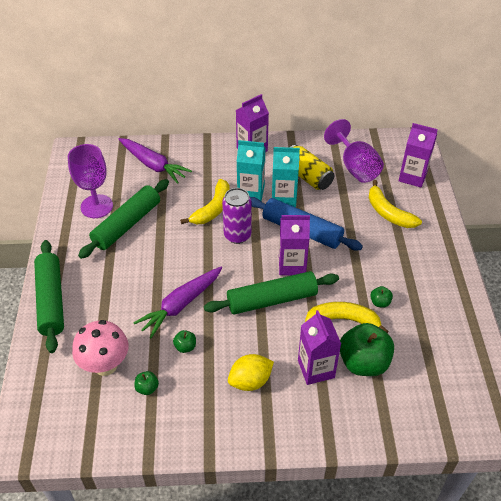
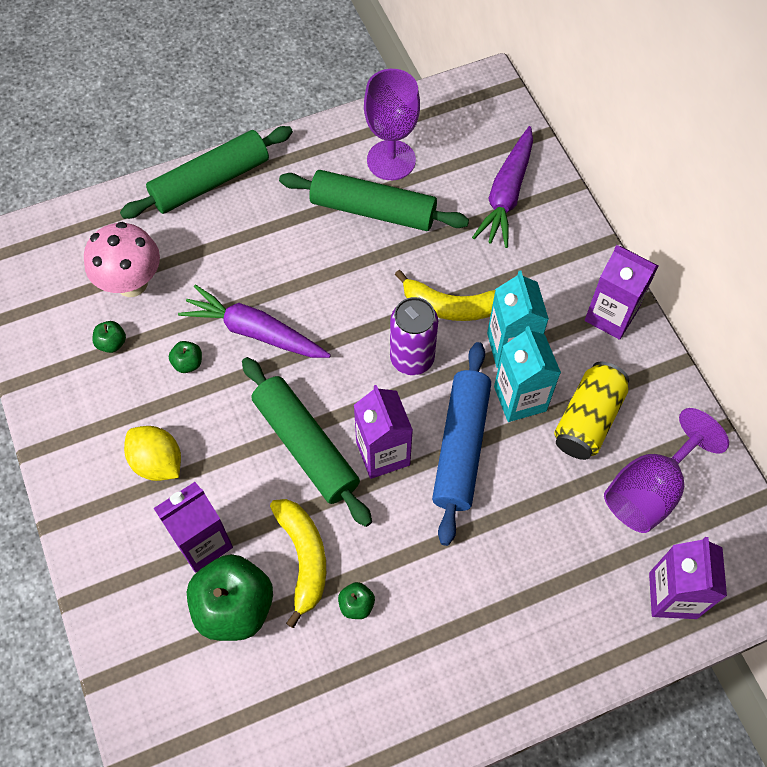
camera: 70 degrees right, 15 degrees up
(388, 213) = (561, 573): yellow banana -> none

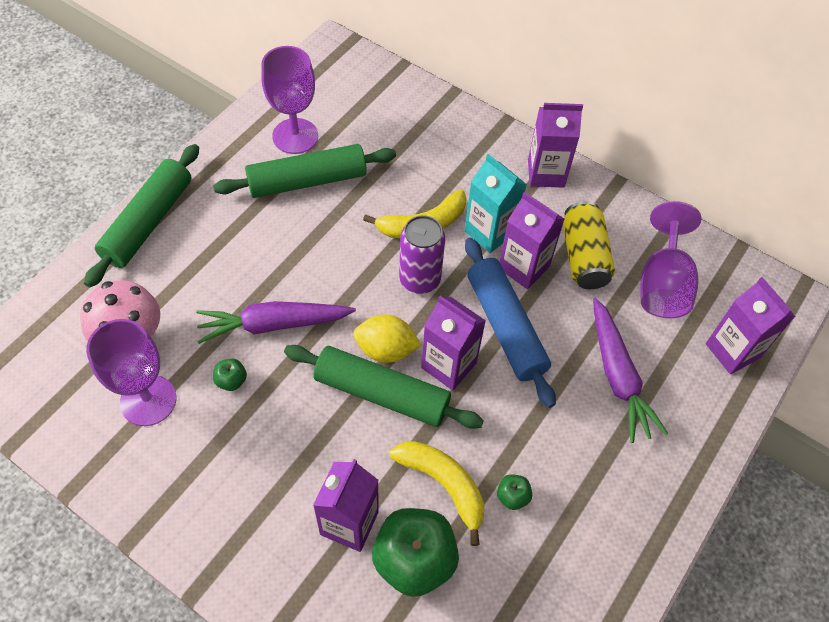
camera: 35 degrees left, 5 degrees down
(112, 343) = (148, 400): green apple -> purple goblet
(157, 462) = (261, 478): yellow lemon -> yellow lemon (386, 349)
(506, 194) = (406, 121): purple carrot -> purple carrot (618, 376)
(520, 398) = (524, 267): turquoise carton -> purple carton

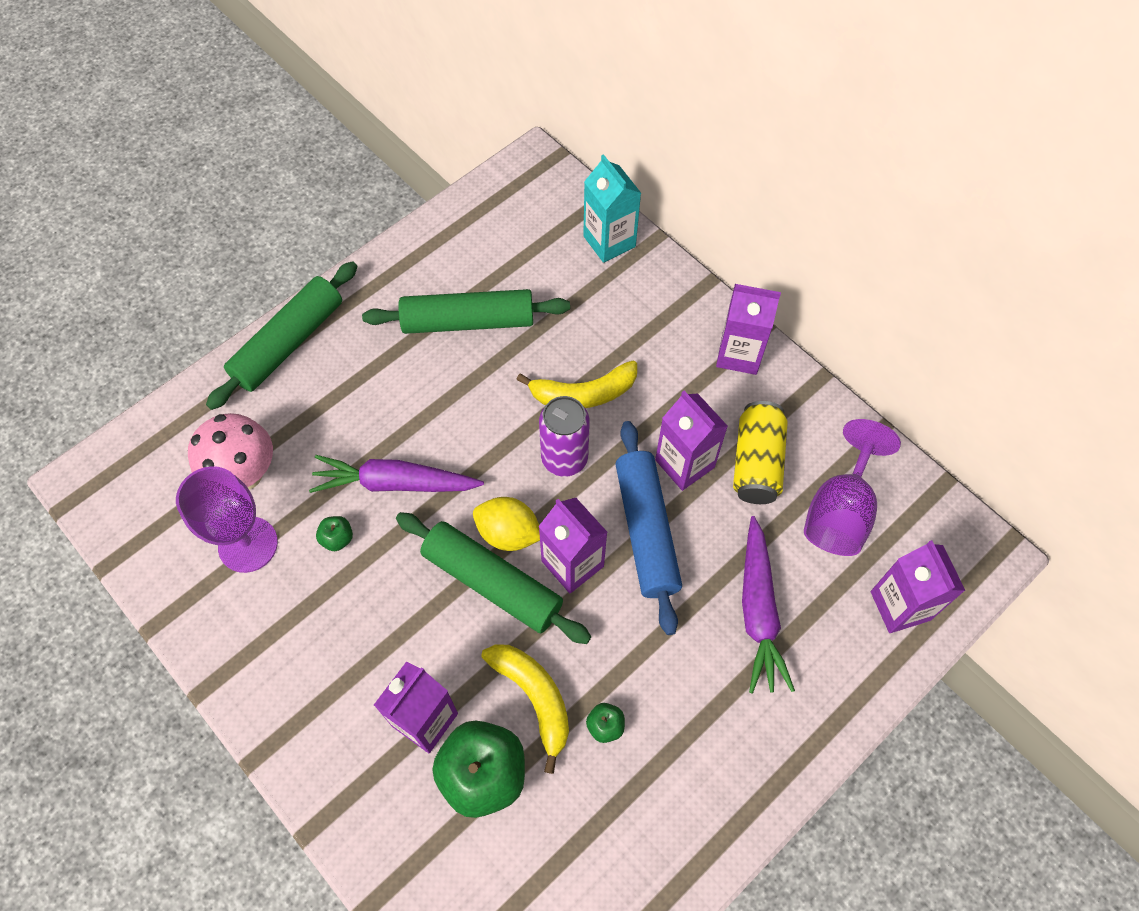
camera: 15 degrees right, 5 degrees up
(295, 136) = (467, 265): purple goblet -> none
(489, 232) = (656, 415): turquoise carton -> turquoise carton (609, 241)

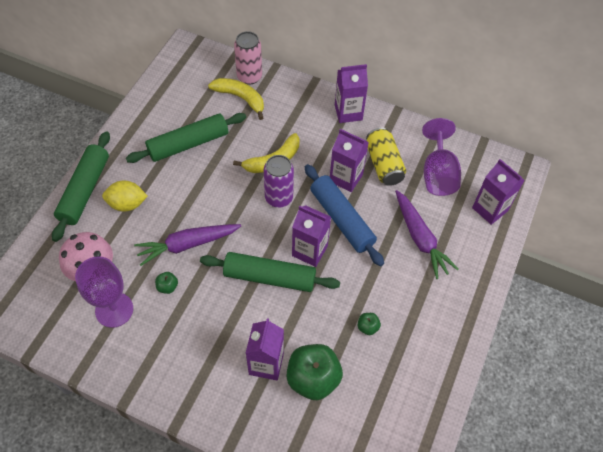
camera: 25 degrees left, 5 degrees down
(508, 533) = (266, 248): yellow lemon -> yellow lemon (127, 204)
(534, 697) = (322, 328): yellow banana -> yellow banana (240, 98)
(609, 241) = (249, 77): turquoise carton -> pink can

